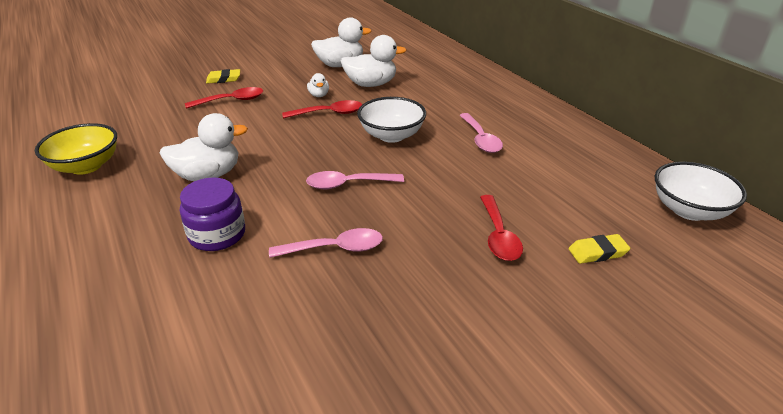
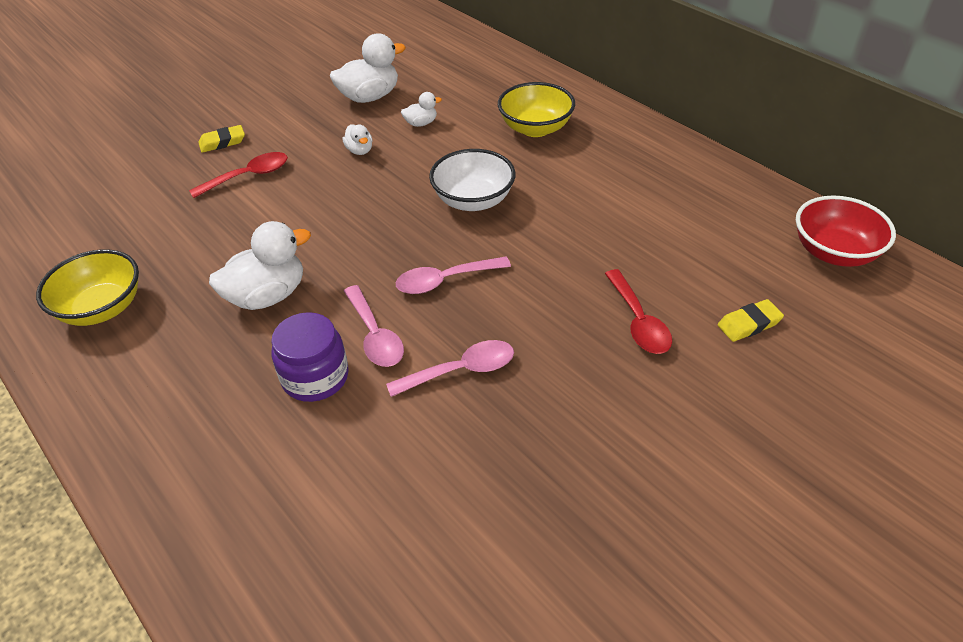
camera: 10 degrees left, 10 degrees up
(329, 113) = (383, 178): red spoon -> none
(371, 84) = (421, 123): white duck -> white duck, size x0.51
(457, 97) = (535, 128): none -> yellow bowl
(481, 139) = (582, 189): pink spoon -> pink spoon (375, 335)
(689, 210) = (834, 252): white bowl -> red bowl

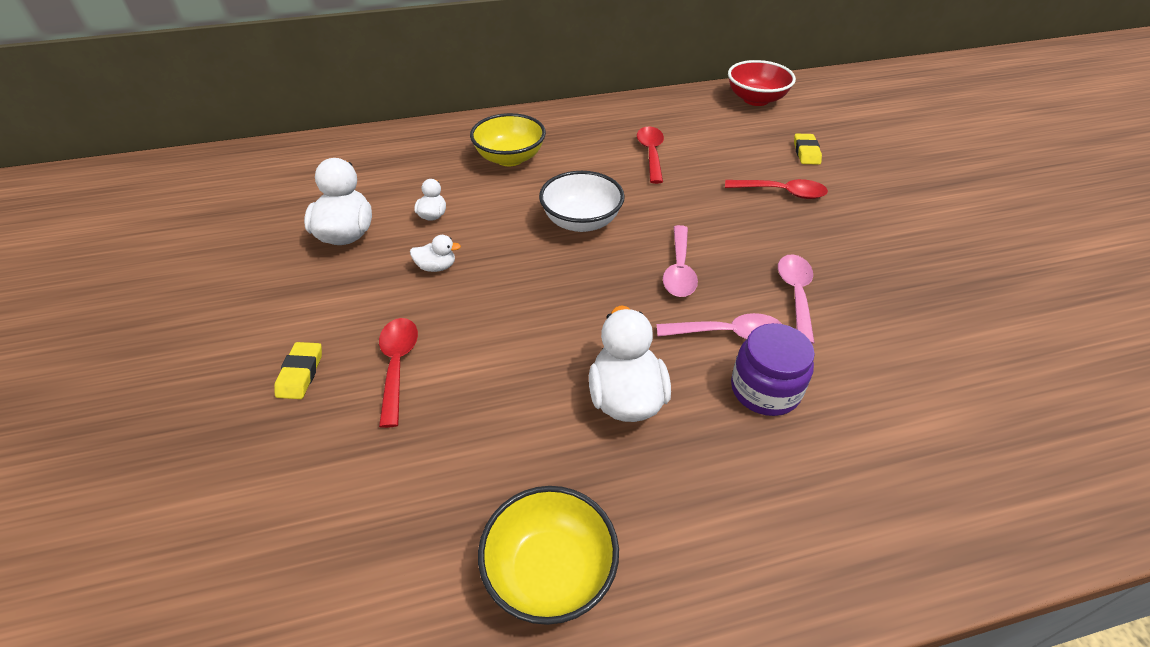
camera: 65 degrees left, 0 degrees up
(625, 207) = (651, 154): none -> red spoon

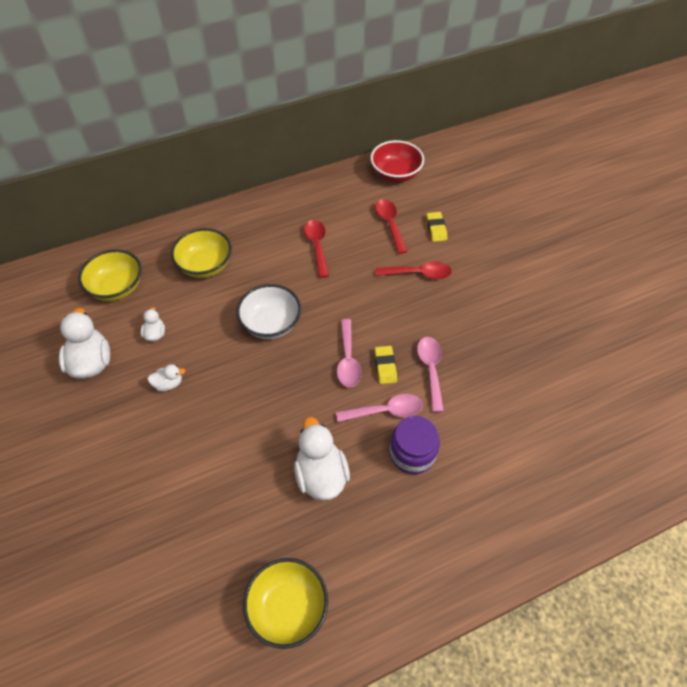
camera: 10 degrees left, 10 degrees up
(300, 373) = (90, 493): yellow eraser -> yellow eraser (385, 366)
(397, 365) = (159, 475): red spoon -> red spoon (389, 224)
(399, 167) = (117, 287): none -> yellow bowl

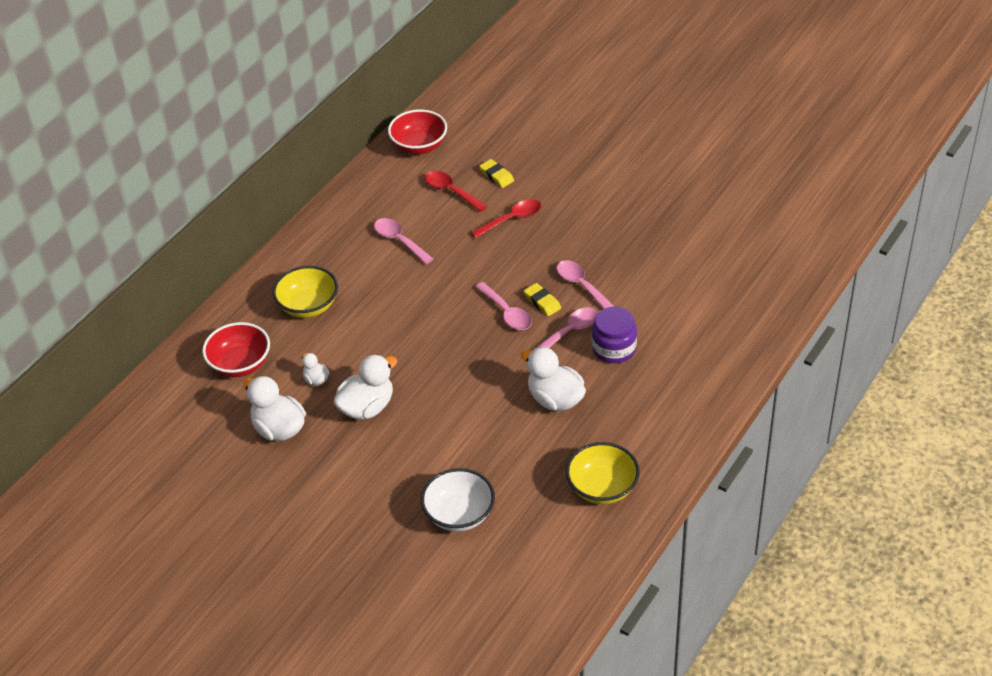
camera: 30 degrees left, 10 degrees down
(117, 287) = (240, 364): yellow bowl -> red bowl
(168, 384) = (367, 407): white duck -> white duck, size x1.98
(271, 323) = (415, 320): white bowl -> white bowl (459, 514)
(317, 246) = (399, 241): red spoon -> pink spoon

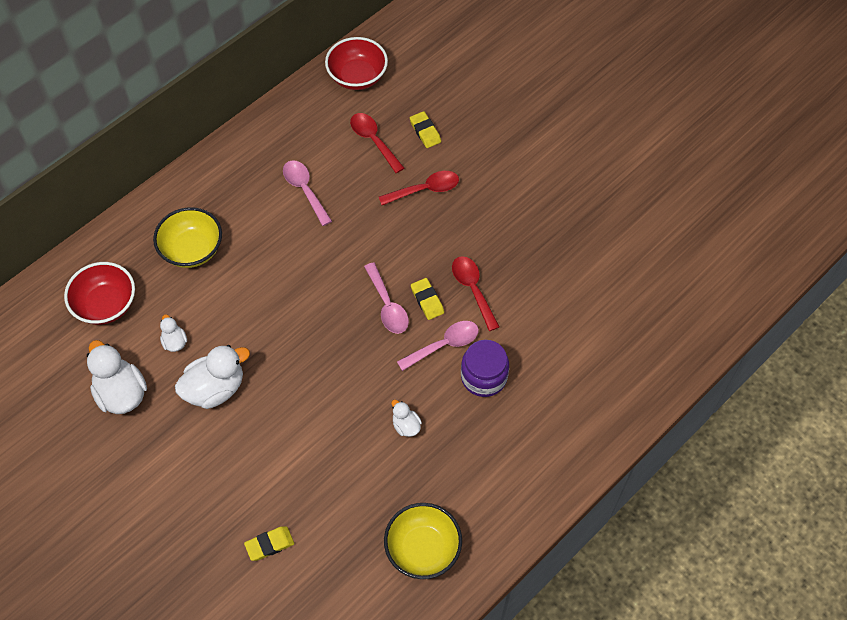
camera: 10 degrees right, 15 degrees up
(459, 514) = (269, 544): white bowl -> yellow eraser
(555, 399) = (406, 425): white duck -> white duck, size x0.51
(581, 285) = (473, 289): pink spoon -> red spoon

